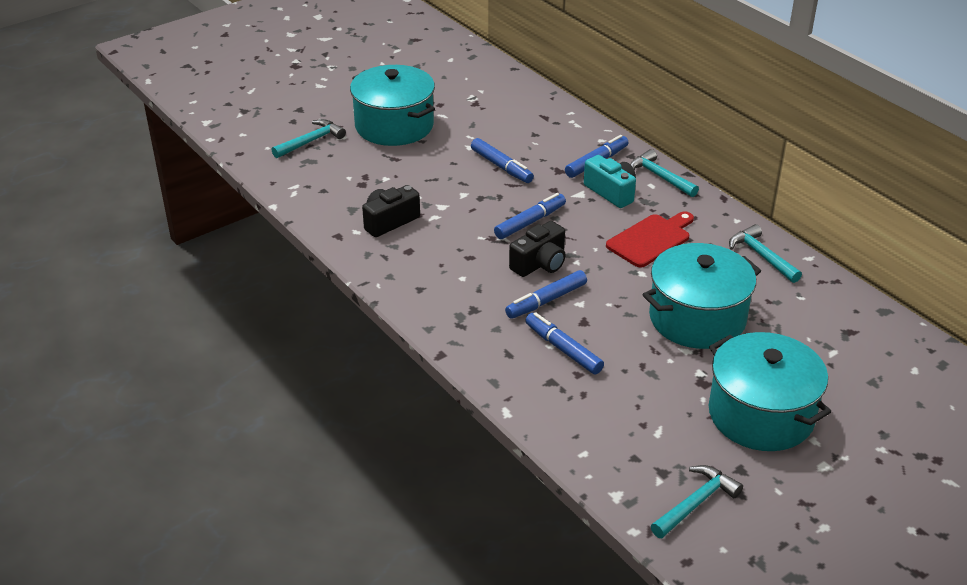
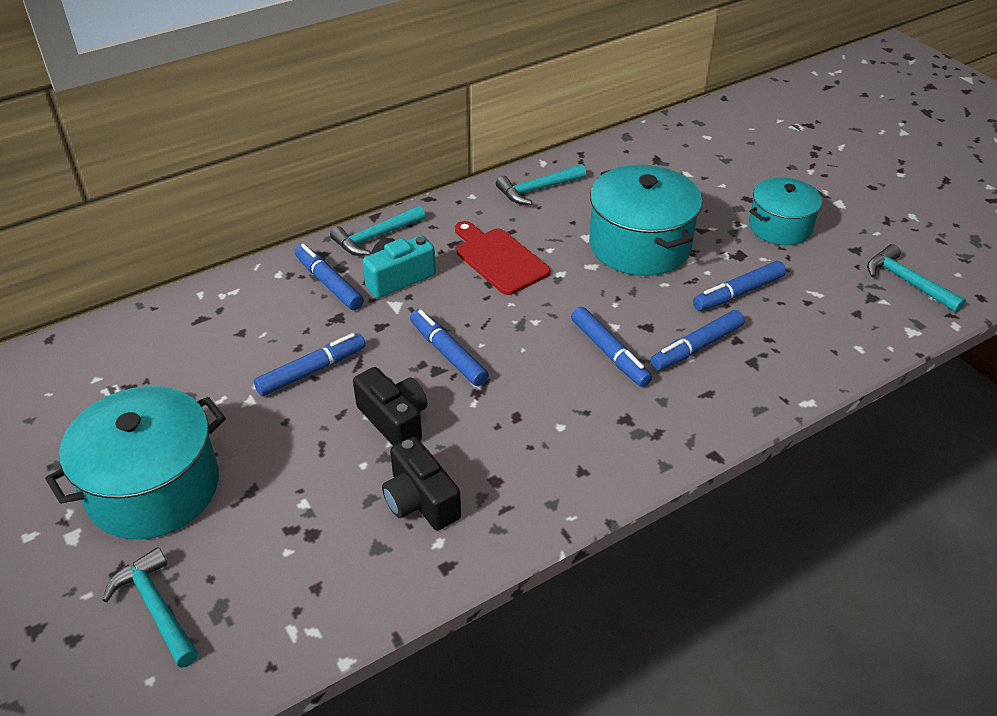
camera: 85 degrees left, 5 degrees up
(540, 264) = (537, 352): black camera -> black camera (394, 420)
(643, 378) = (738, 293): none -> blue marker
(761, 415) = (780, 227): turquoise pot -> turquoise pot, size x0.63

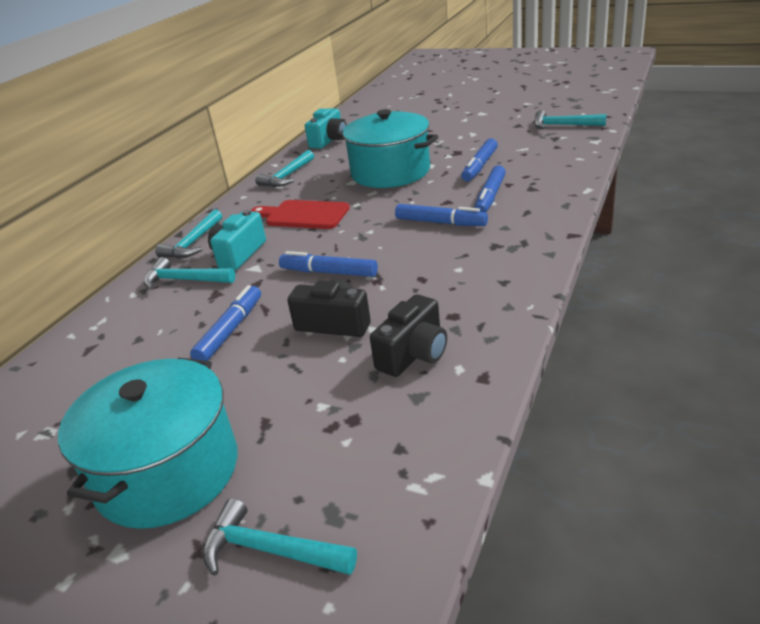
camera: 30 degrees left, 10 degrees down
(329, 283) = (184, 280): blue marker -> turquoise hammer
(420, 501) = (414, 354): black camera -> black camera turned 75 degrees counterclockwise
(630, 154) = (329, 140): none -> turquoise camera
(780, 227) = (463, 133): turquoise pot -> none

